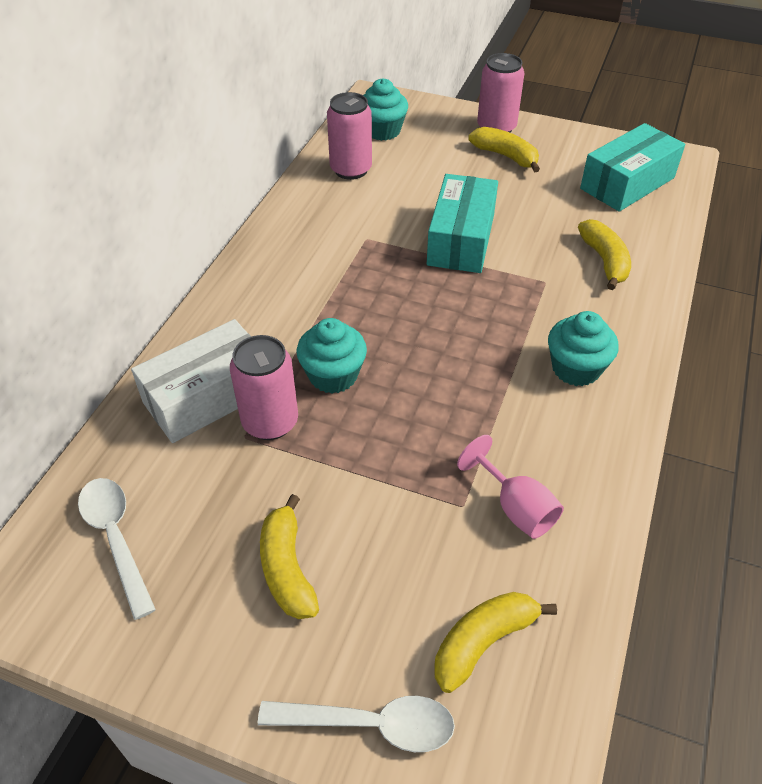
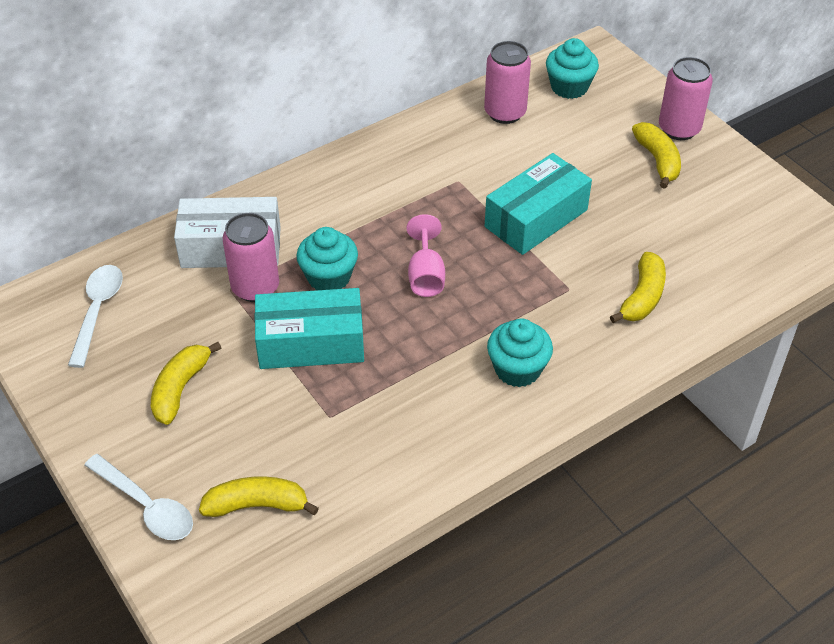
camera: 35 degrees right, 0 degrees up
(515, 508) = (364, 439): pink goblet -> pink goblet (425, 275)
(627, 183) = (747, 238): turquoise box -> turquoise box (311, 343)

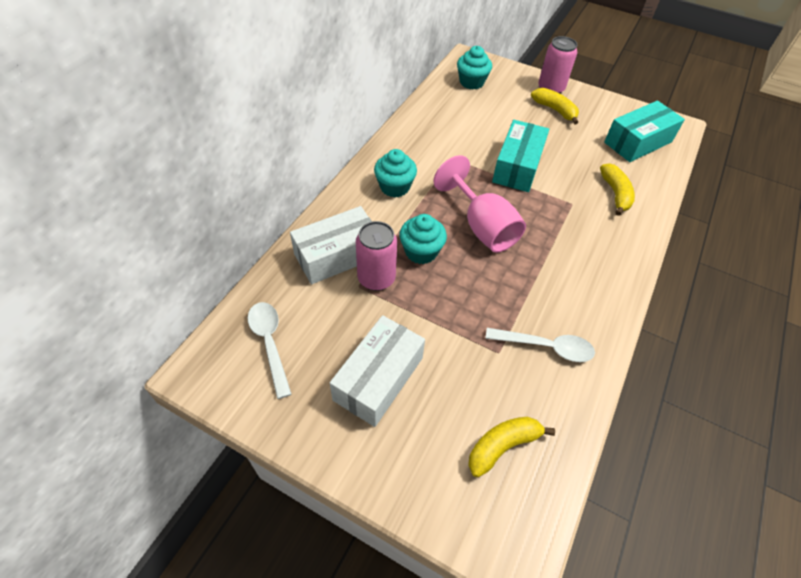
camera: 30 degrees left, 5 degrees up
(146, 506) = (422, 489): white spoon -> white spoon (546, 347)
(180, 389) = (378, 378): yellow banana -> white box
(311, 343) = (445, 303): turquoise box -> turquoise box (638, 142)
(425, 275) = (482, 227): pink goblet -> pink goblet, size x1.67
(505, 113) = (447, 108): pink can -> none
(517, 369) = (586, 267): turquoise cupcake -> turquoise cupcake (394, 187)

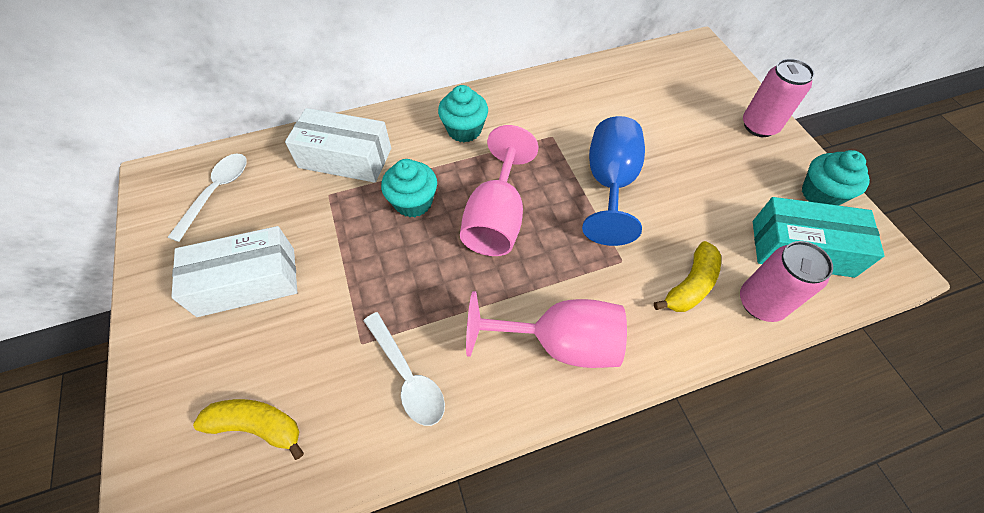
camera: 45 degrees right, 5 degrees up
(376, 278) = (349, 198): pink can -> pink can (760, 303)
(471, 82) = (670, 72): turquoise cupcake -> turquoise cupcake (820, 194)
(517, 166) = (610, 184): turquoise box -> blue goblet
(555, 110) = (734, 151): yellow banana -> none
(594, 268) = (559, 343): none -> pink goblet

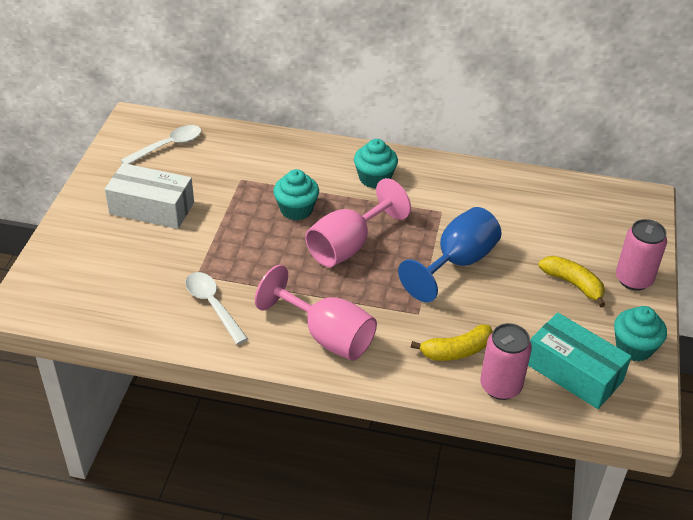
camera: 30 degrees right, 15 degrees down
(258, 426) = (107, 286): yellow banana -> yellow banana (573, 284)
(345, 158) = (270, 161): white box -> none
(407, 376) = (213, 305): white spoon -> white spoon turned 150 degrees clockwise

